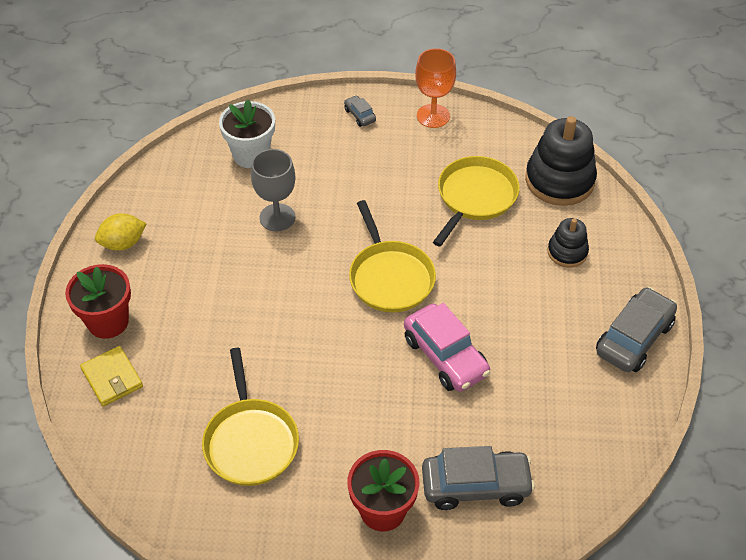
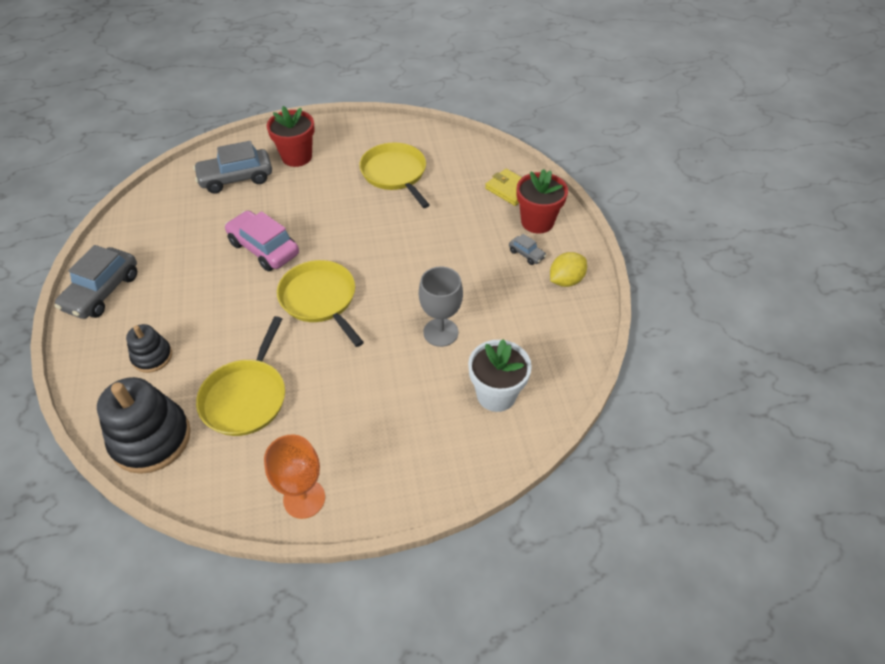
camera: 165 degrees right, 0 degrees up
(360, 115) = (394, 478): grey car -> grey car (526, 254)

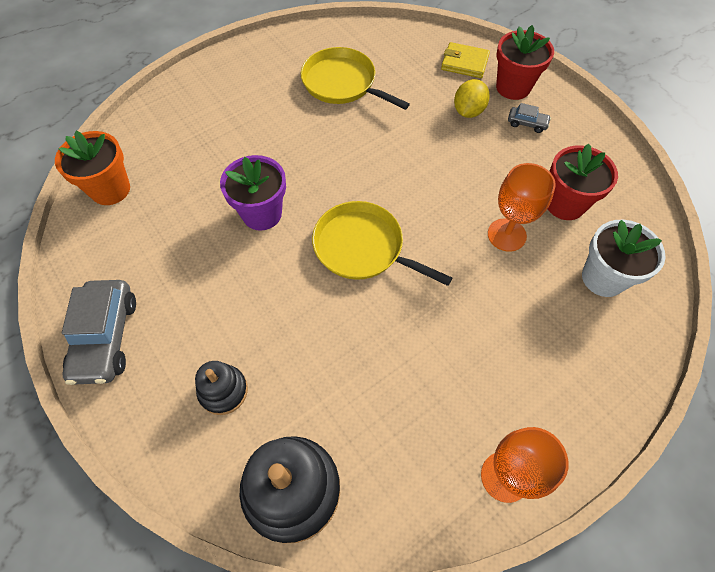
camera: 25 degrees left, 10 degrees up
(172, 195) = (110, 189): none -> orange flower pot
(236, 178) = (173, 145): grey car -> none
(246, 397) = (363, 390): yellow pan -> none
(264, 248) = (262, 214): pink car -> purple flower pot
(297, 157) = (225, 98): red flower pot -> red flower pot (565, 204)
(440, 332) = (506, 235): grey goblet -> orange goblet
(566, 280) = (580, 137): yellow lemon -> yellow lemon (468, 111)

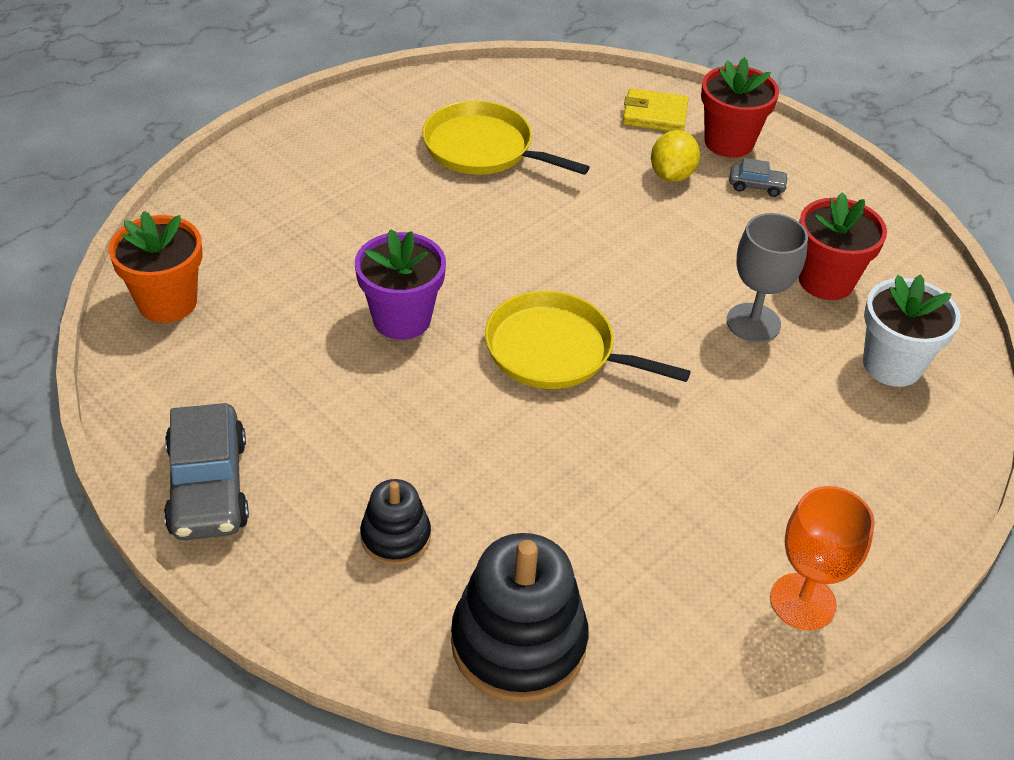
camera: 10 degrees left, 15 degrees down
(506, 235) = (753, 323): orange goblet -> grey goblet

